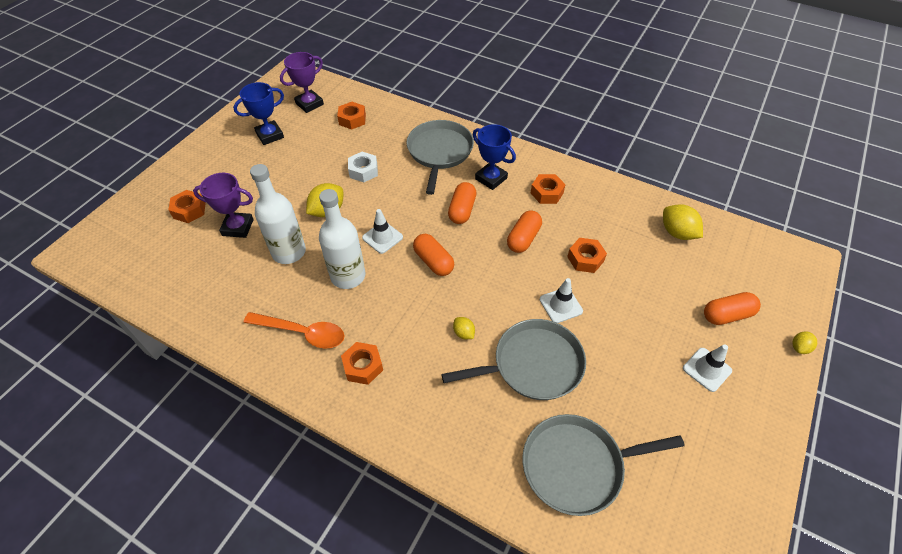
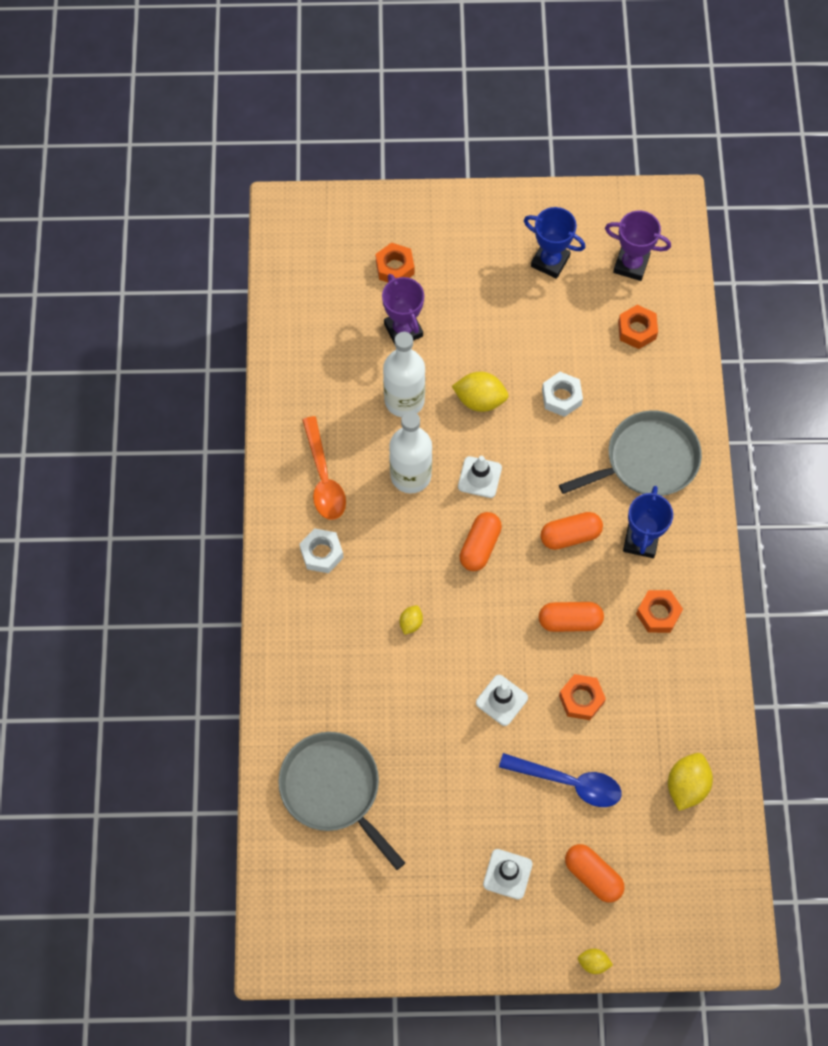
camera: 60 degrees right, 15 degrees up
(363, 366) = (321, 553): orange nut -> white nut
(533, 365) = (414, 705): grey pan -> none
(646, 295) = (569, 782): none -> blue spoon

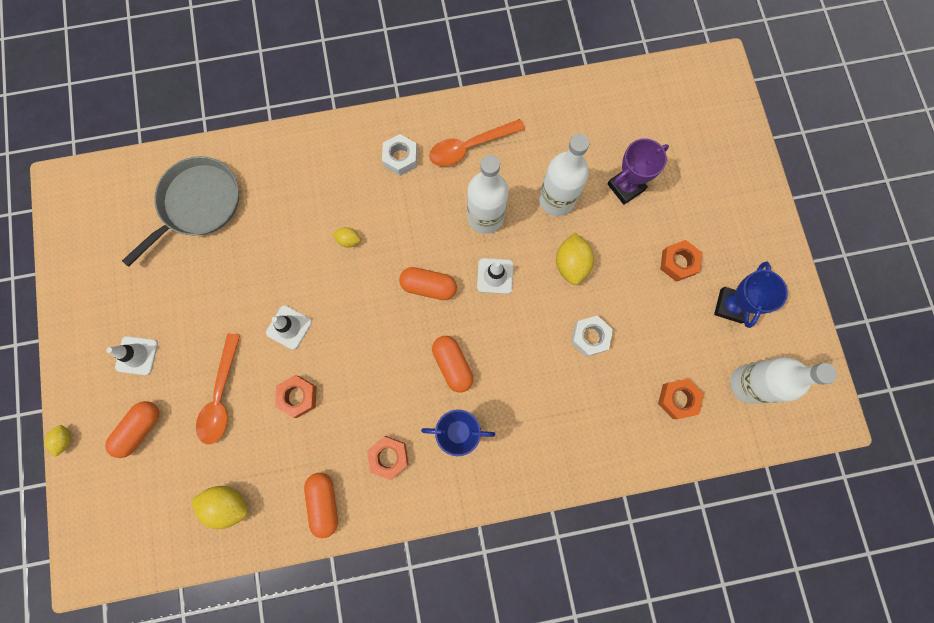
camera: 80 degrees right, 10 degrees up
(395, 268) = (686, 169): orange nut -> orange nut (678, 263)
(569, 621) = (370, 376): orange capsule -> orange capsule (324, 503)
(569, 782) = (221, 396): blue spoon -> orange spoon
(631, 265) = (748, 384): purple trophy -> white bottle
(647, 460) = (541, 427): grey pan -> none

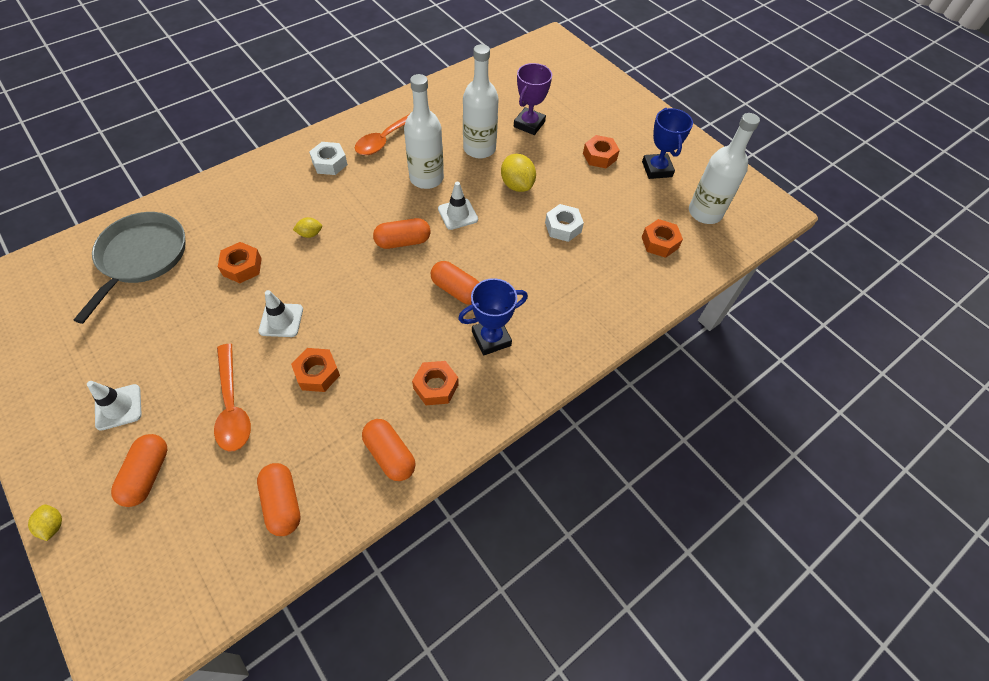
camera: 30 degrees left, 20 degrees down
(228, 504) = (283, 503): yellow lemon -> orange capsule
(277, 253) = (242, 267): none -> orange nut

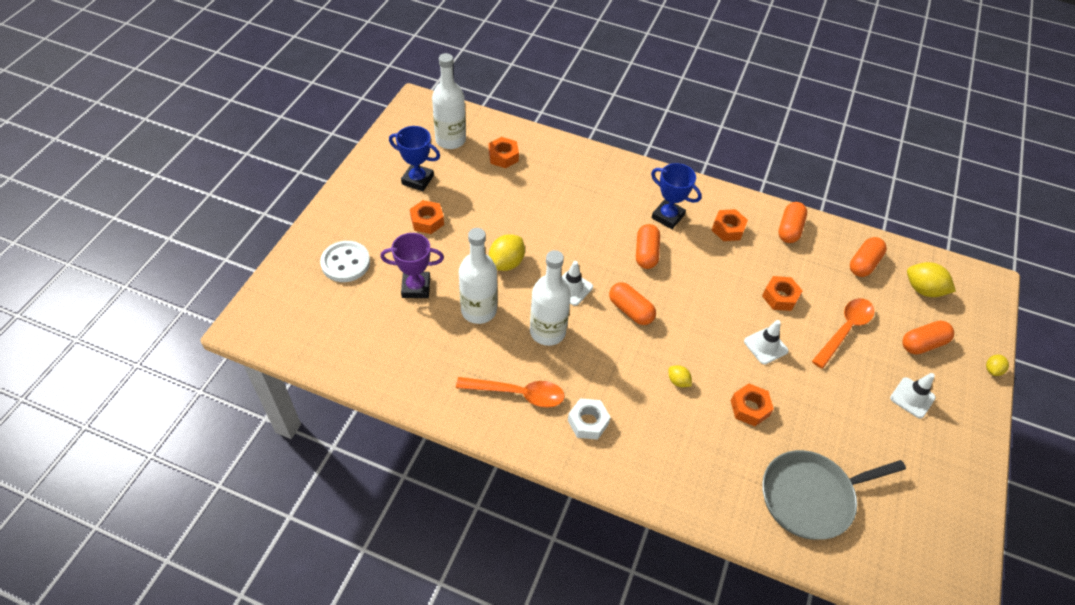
camera: 120 degrees left, 5 degrees down
(195, 546) = (923, 290): none -> yellow lemon
(563, 227) = (532, 216): white nut -> none
(581, 98) = (345, 263): none -> white button
(657, 169) = (417, 180): blue trophy -> blue trophy turned 60 degrees clockwise

